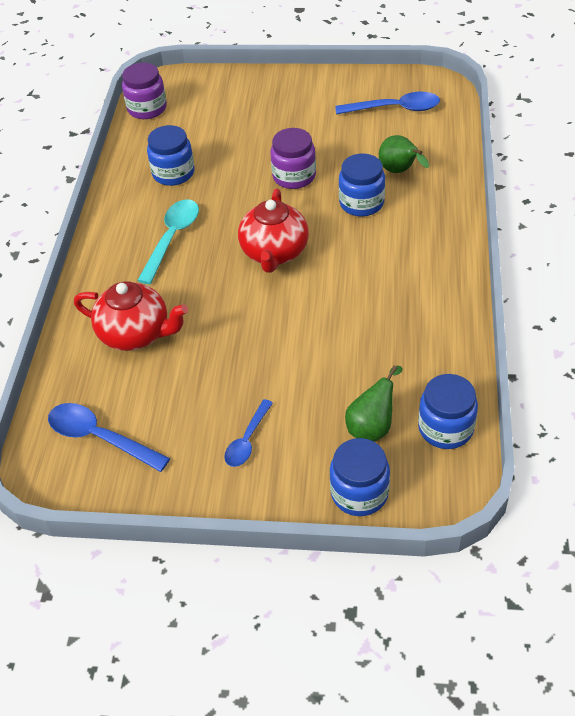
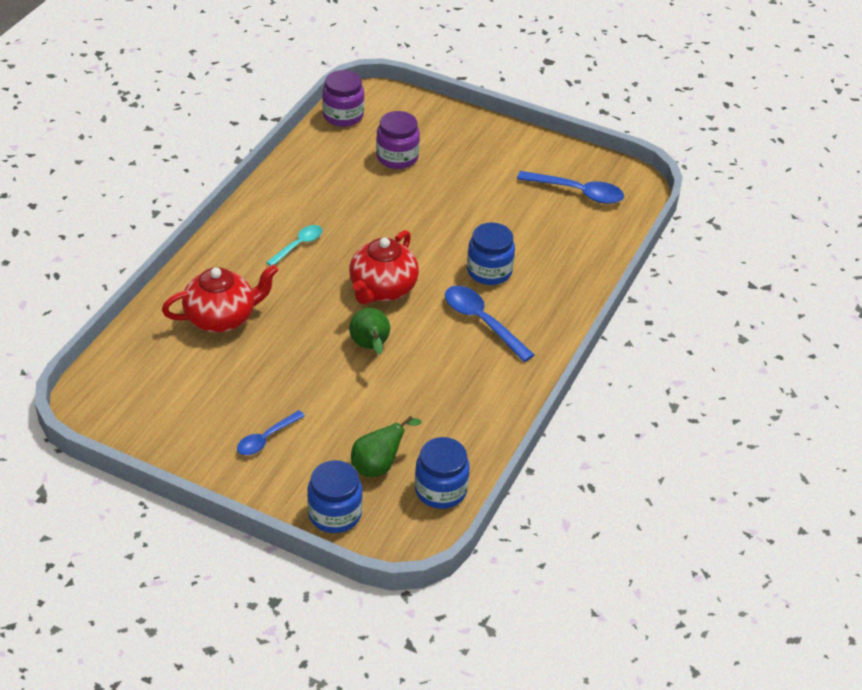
camera: 15 degrees right, 5 degrees down
(100, 438) = (146, 393): blue spoon -> blue spoon (482, 322)
(136, 334) = (221, 318): red teapot -> red teapot turned 60 degrees counterclockwise
(172, 239) = (298, 245): turquoise spoon -> turquoise spoon, size x0.64
(173, 173) = (333, 186): blue jar -> none
(294, 176) = (442, 225): purple jar -> purple jar (397, 157)
(400, 171) = (544, 254): green pear -> green pear (370, 347)

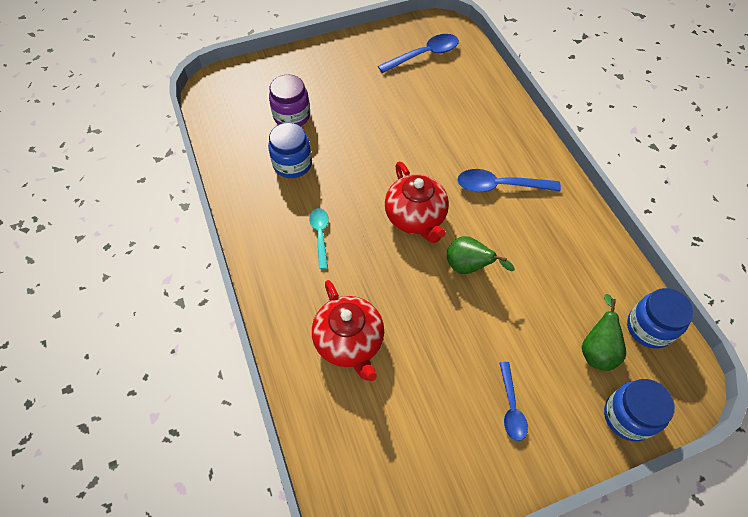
camera: 45 degrees left, 15 degrees up
(221, 318) = (350, 342): red teapot -> red teapot turned 135 degrees clockwise
(343, 116) = (215, 114): purple jar -> none
(489, 271) = (454, 148): blue jar -> blue jar (292, 164)

